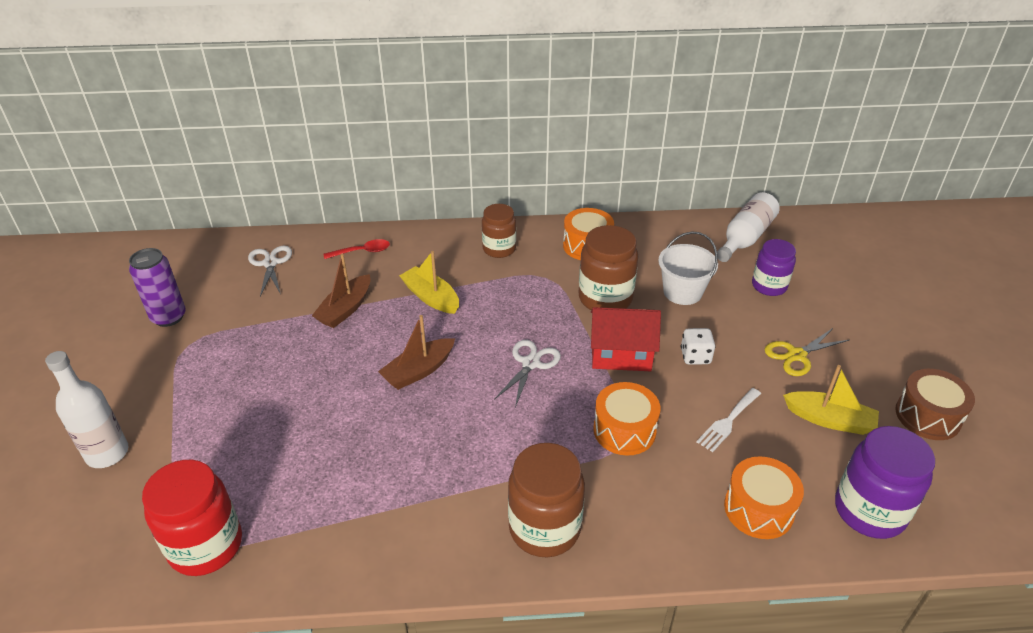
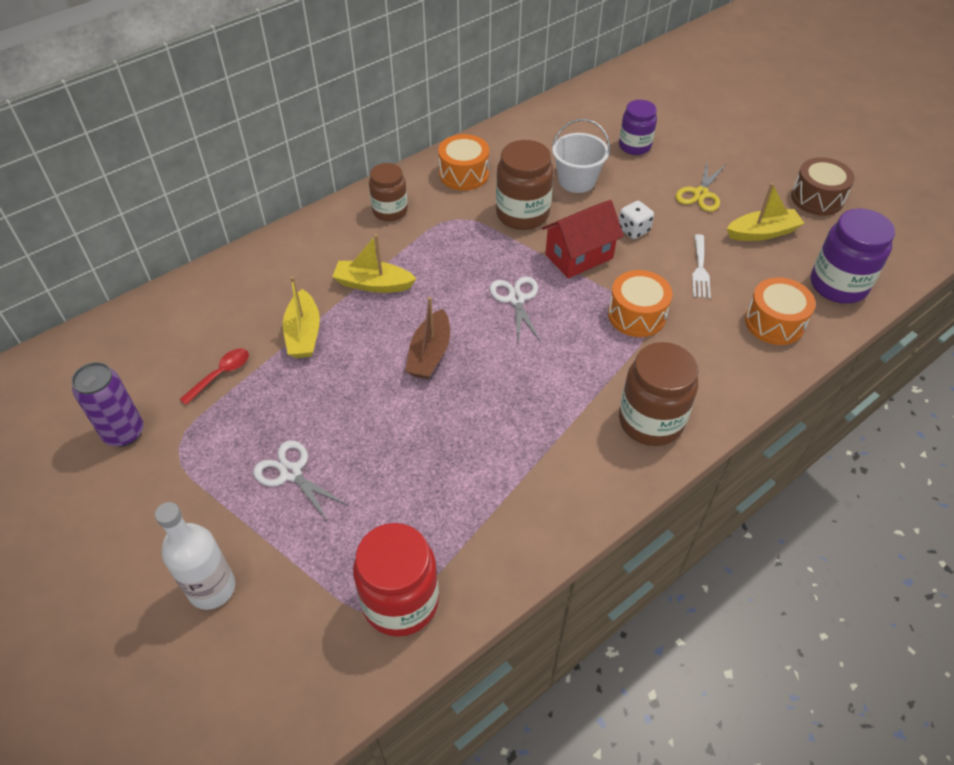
camera: 35 degrees left, 10 degrees up
(270, 263) = (176, 327): white scissors -> white scissors (291, 473)
(345, 309) = (304, 333): brown boat -> yellow boat
(362, 252) = (261, 272): red spoon -> red spoon (221, 374)
(745, 238) = (582, 112): white bottle -> none

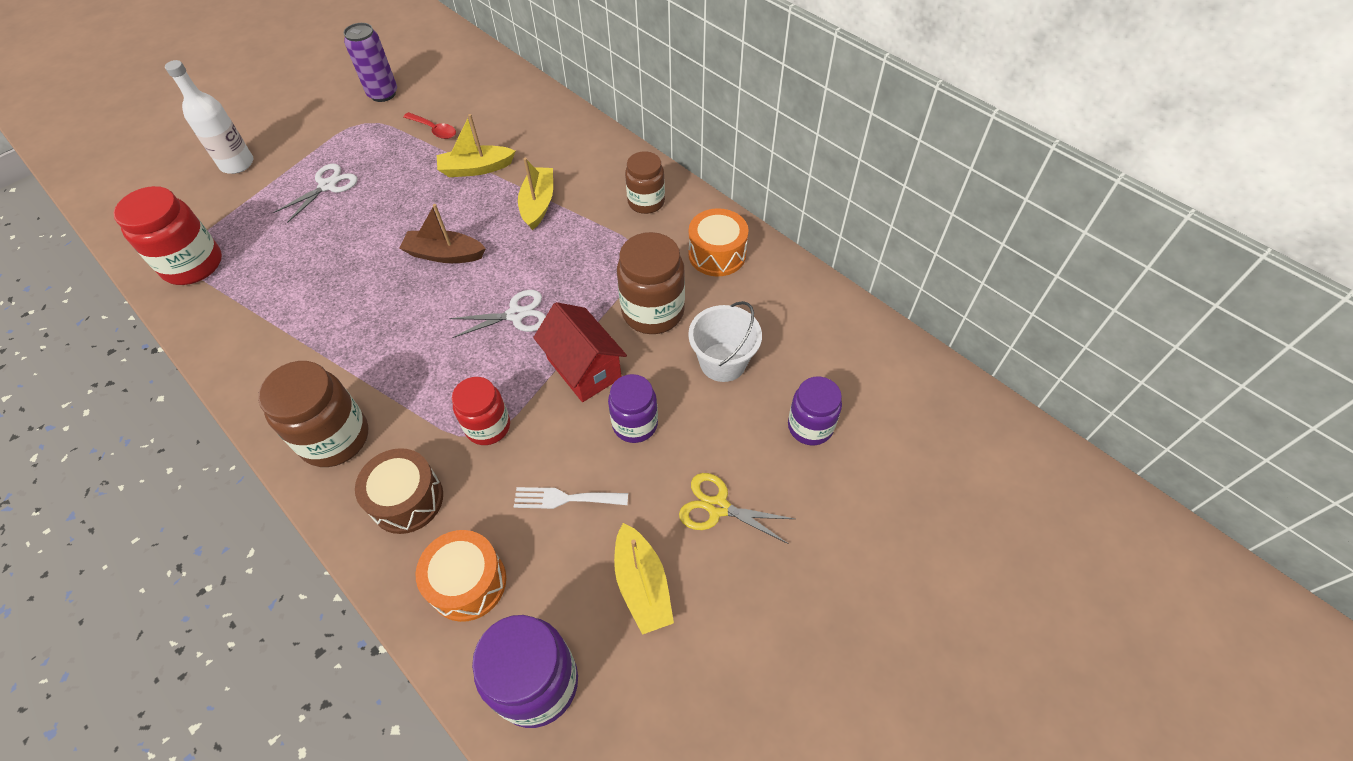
camera: 85 degrees right, 5 degrees up
(633, 230) = (635, 424): white dice -> purple jar
(636, 315) = (488, 426): orange drum -> red jar
(817, 198) = (731, 680): brown drum -> brown drum (407, 500)

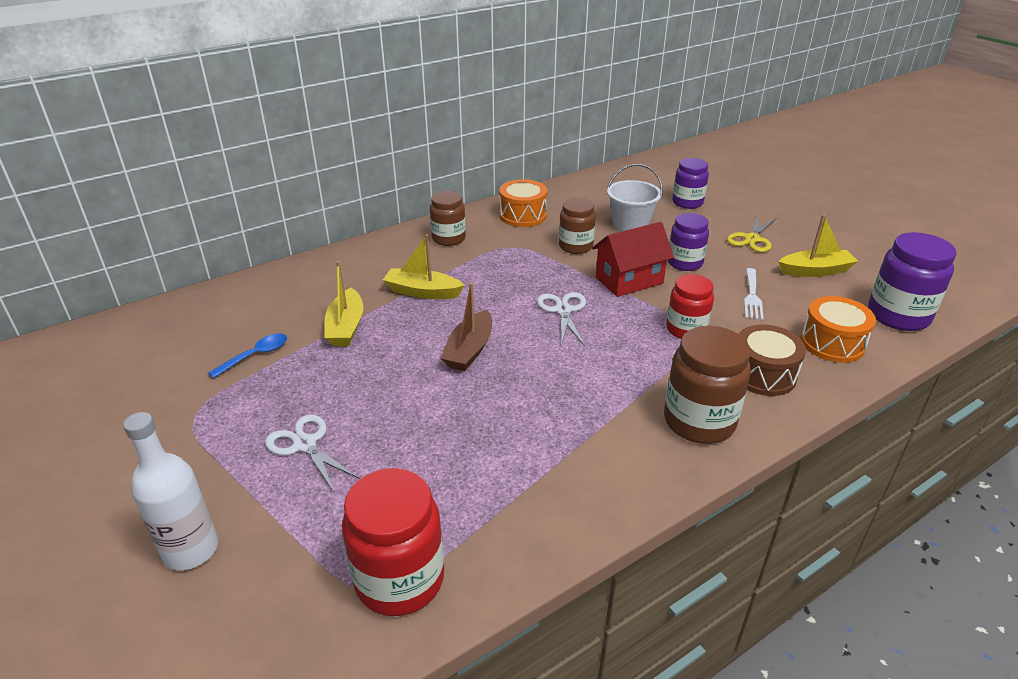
camera: 80 degrees left, 20 degrees down
(383, 94) = (144, 398): purple can -> none
(434, 130) = (256, 355): red spoon -> blue spoon
(653, 312) = (575, 246): brown jar -> brown jar, size x0.66

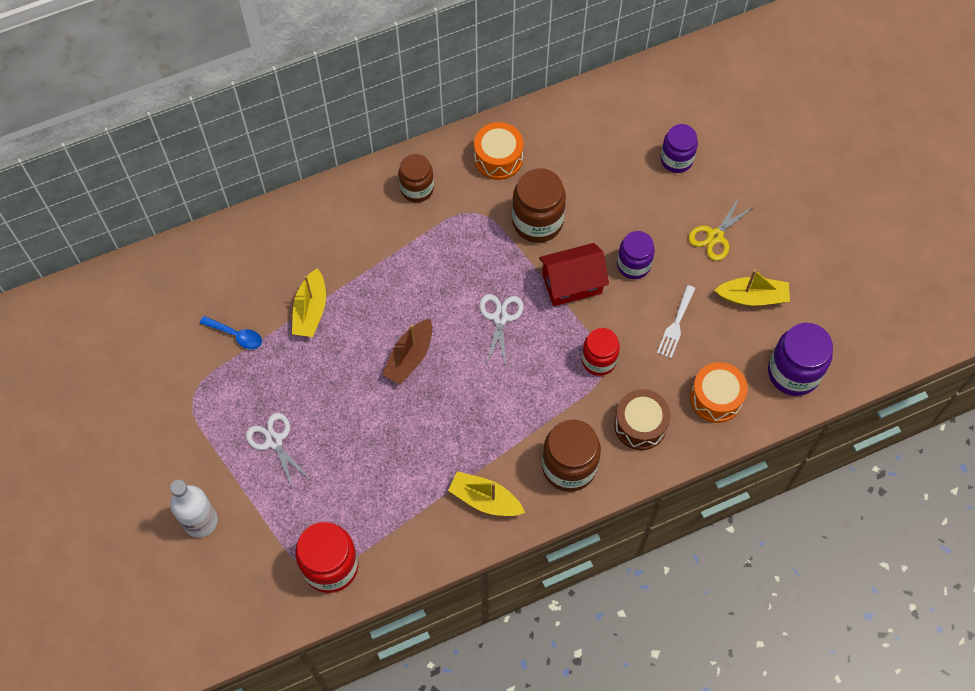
camera: 10 degrees right, 30 degrees up
(256, 355) = (236, 335): blue spoon -> blue spoon turned 60 degrees clockwise
(423, 292) = (381, 271): yellow boat -> yellow boat (485, 499)
(575, 246) = (537, 221): brown jar -> brown jar, size x1.51
(630, 224) = (603, 192): white bucket -> none

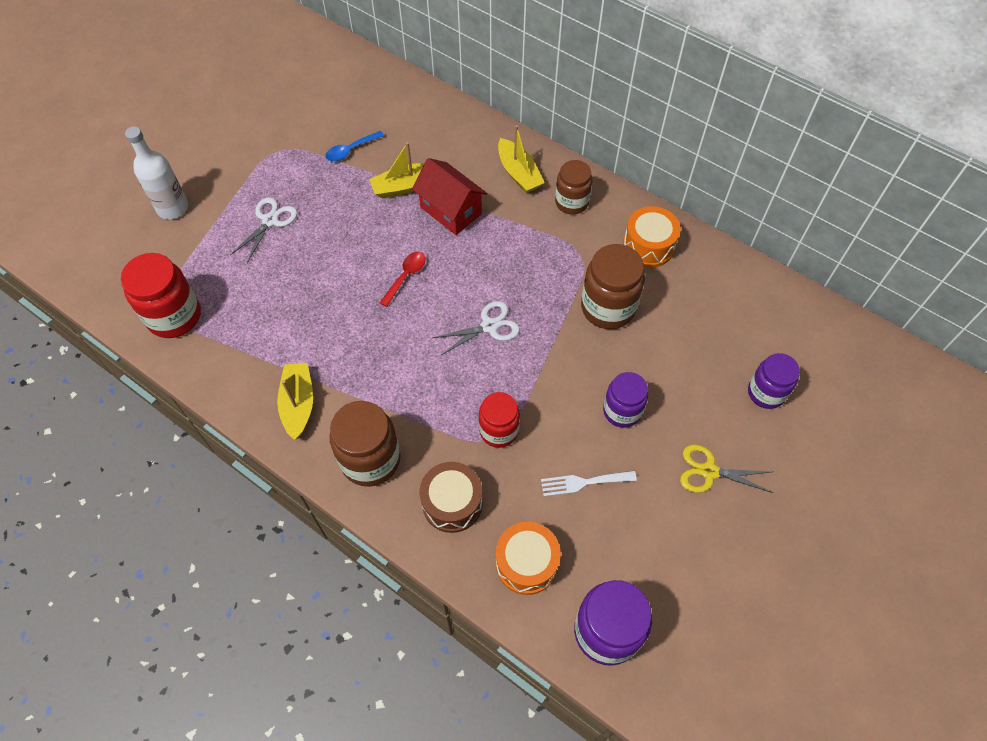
camera: 60 degrees right, 5 degrees down
(236, 335) = (351, 150): blue spoon -> blue spoon turned 60 degrees clockwise
(410, 357) = (406, 276): brown boat -> red spoon
(572, 283) = (564, 367): red house -> red house (451, 210)
(752, 297) = (666, 543): yellow boat -> yellow boat (518, 173)

